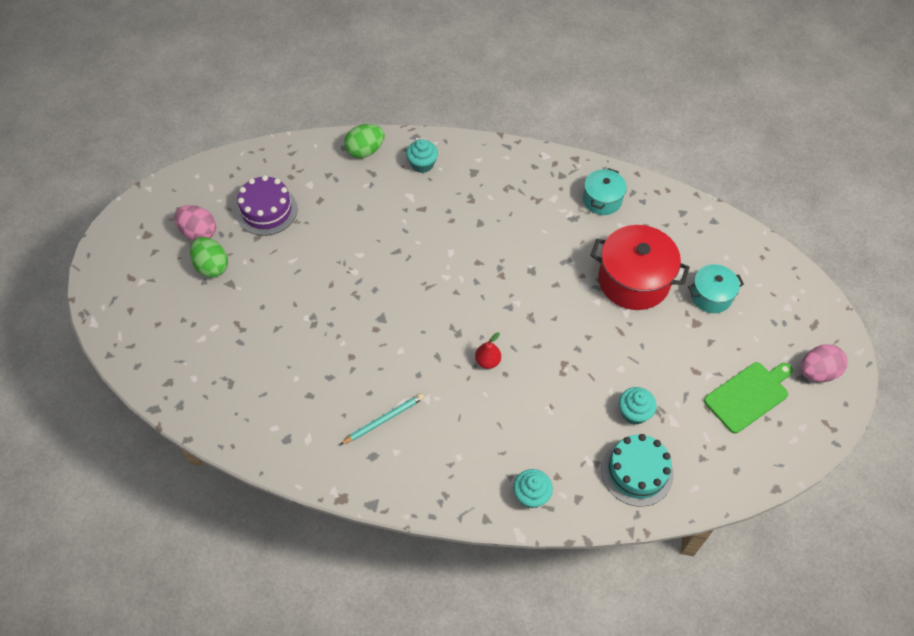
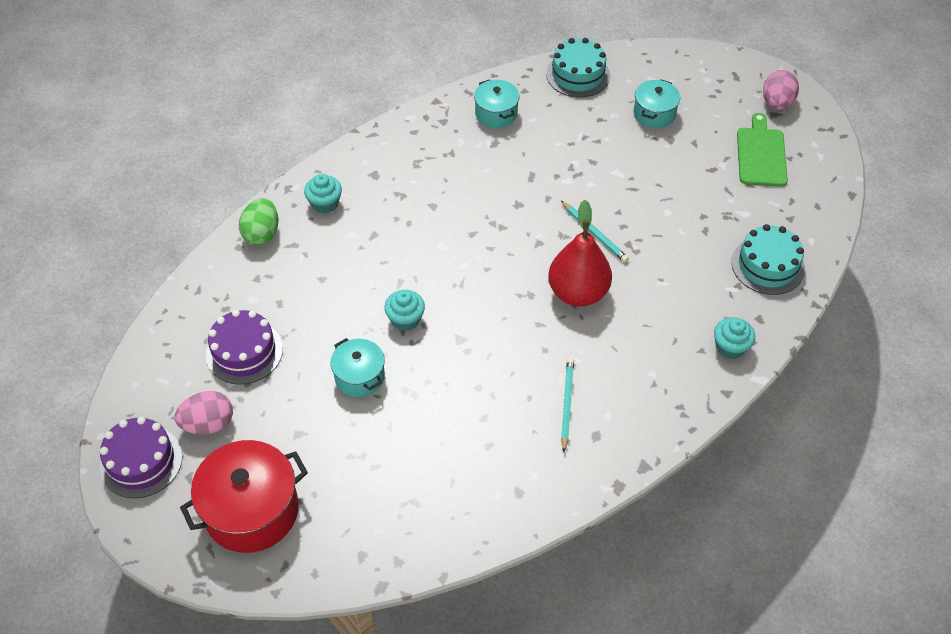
camera: 50 degrees left, 5 degrees down
(146, 220) = (141, 461): none -> purple cake
(212, 266) = (262, 437): green egg -> none
(301, 284) = (359, 376): none -> turquoise pot
(487, 361) = (578, 293): red pear -> red pear, size x2.19
(552, 335) = (594, 233): none -> turquoise pencil
(633, 280) = (594, 148): red pot -> red pot (251, 510)
(634, 412) = (714, 231): turquoise cupcake -> turquoise cupcake (405, 319)
(695, 222) = (578, 75): none -> turquoise cake

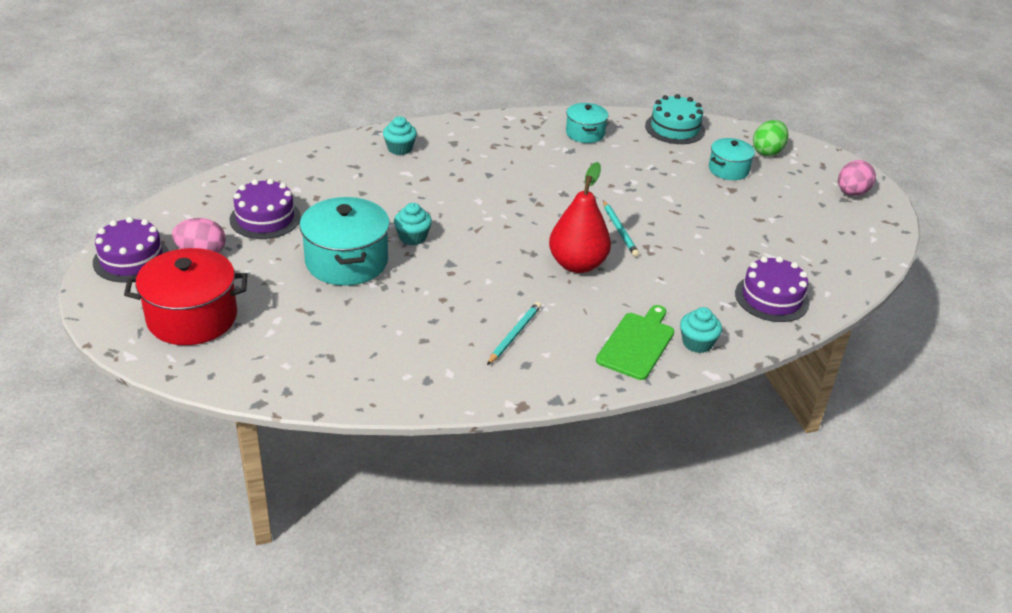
camera: 20 degrees right, 15 degrees down
(262, 234) = (335, 153): green egg -> green egg (767, 151)
(359, 376) = (346, 261): turquoise pot -> turquoise pot, size x1.75
(761, 154) = (814, 222): green cutting board -> green cutting board (637, 344)
(767, 265) = (771, 298): turquoise cake -> purple cake

